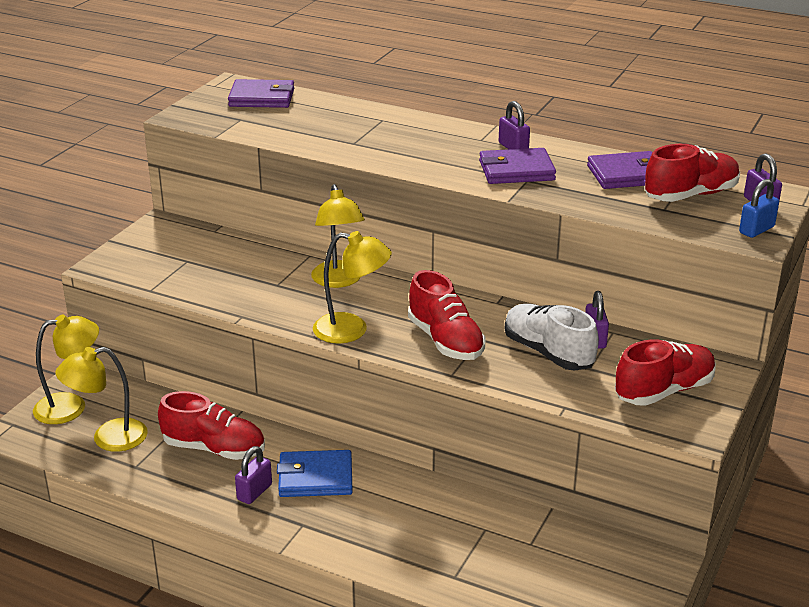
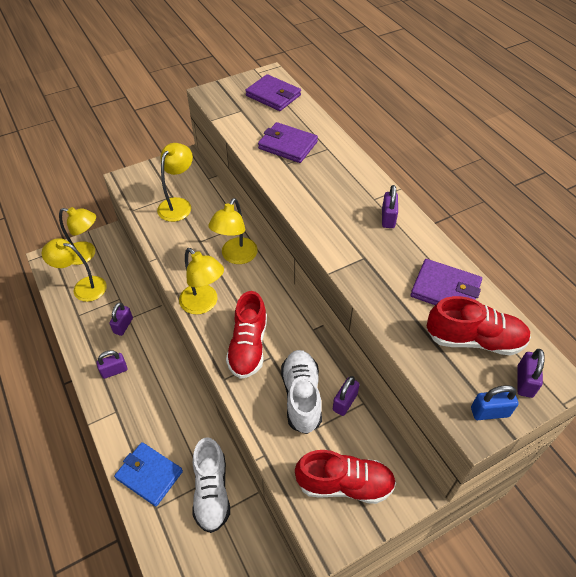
camera: 35 degrees right, 20 degrees up
(207, 265) = (178, 205): none -> yellow lamp
(214, 449) = (123, 326): red shoe -> purple padlock
(315, 478) = (152, 380): blue wallet -> blue wallet (149, 475)
(501, 531) = (211, 491): none -> white shoe
(516, 171) = (366, 244): purple wallet -> purple wallet (287, 145)

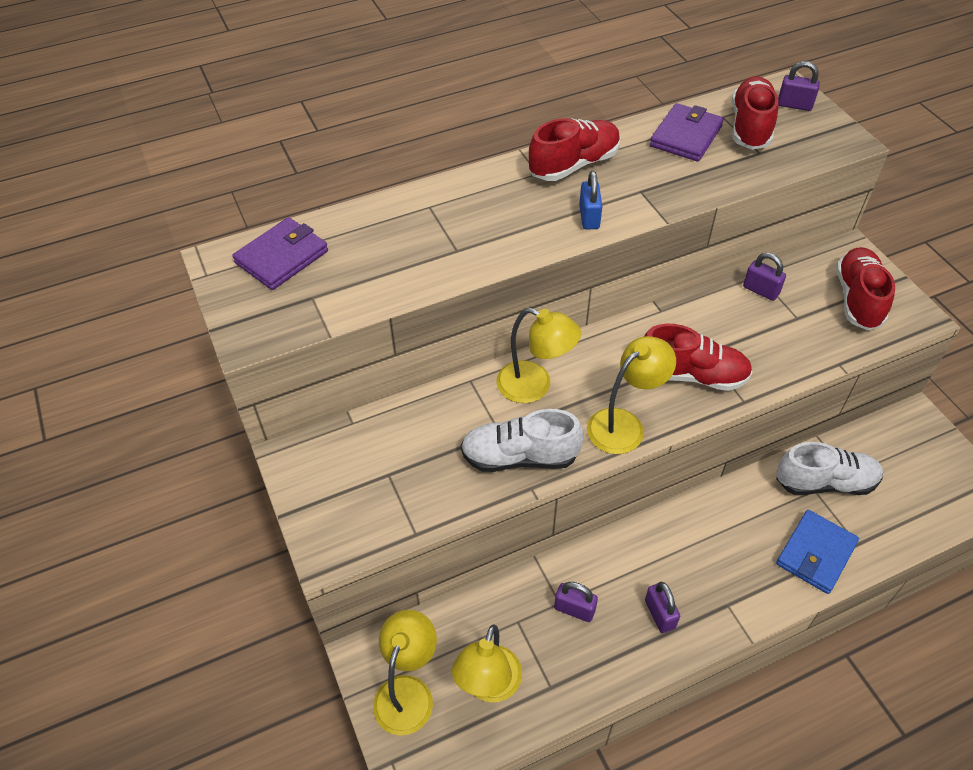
camera: 85 degrees left, 0 degrees up
(178, 205) = (412, 463): yellow lamp -> none
(287, 145) = (415, 246): purple wallet -> none
(301, 396) = (759, 327): white shoe -> white shoe (519, 457)
(388, 218) = (574, 165): purple padlock -> red shoe
(489, 412) = (833, 131): blue padlock -> blue padlock (589, 217)

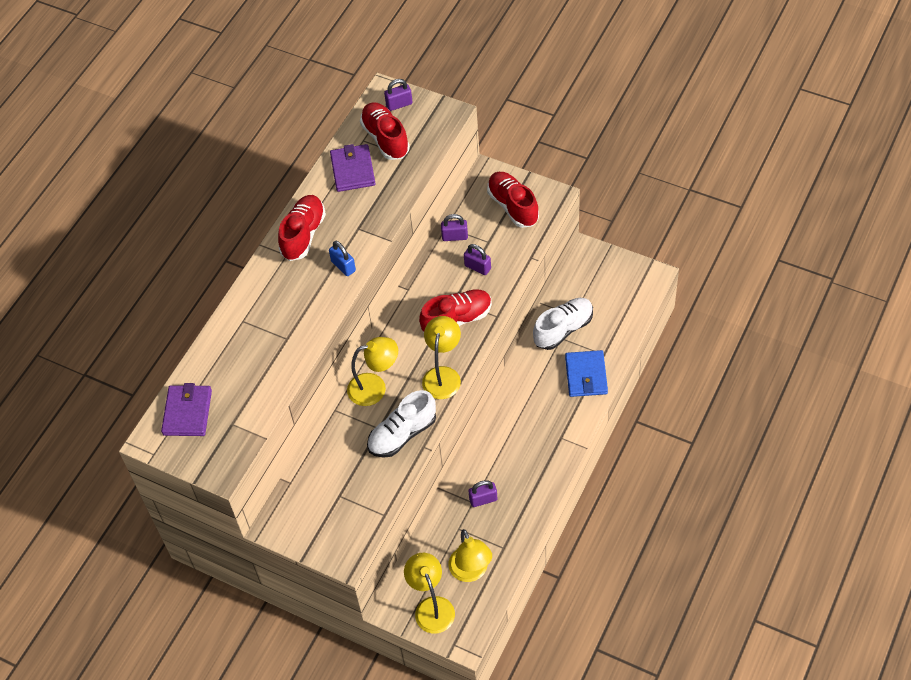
camera: 35 degrees left, 5 degrees up
(659, 614) = (529, 468): purple padlock -> purple padlock (477, 267)

